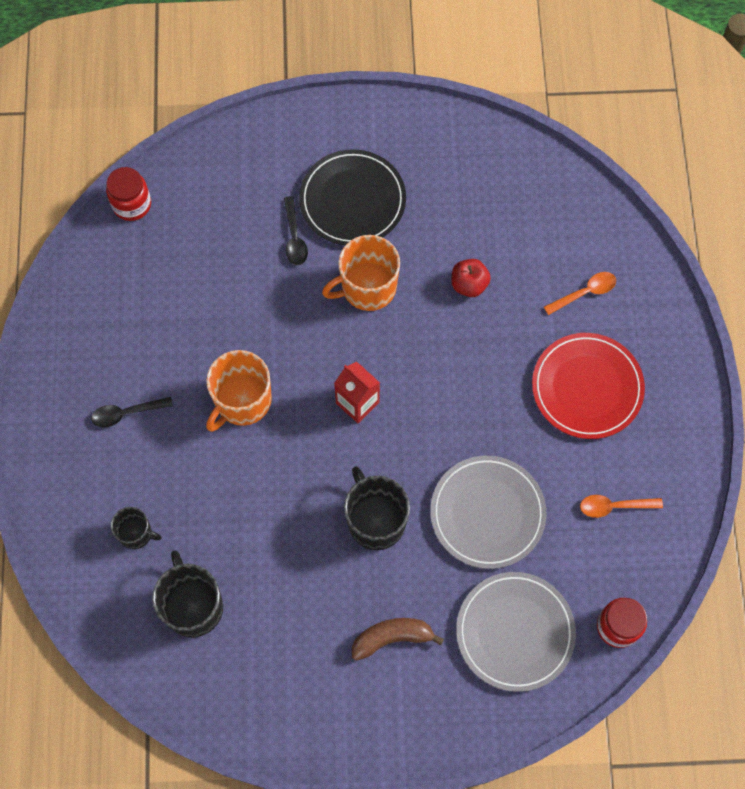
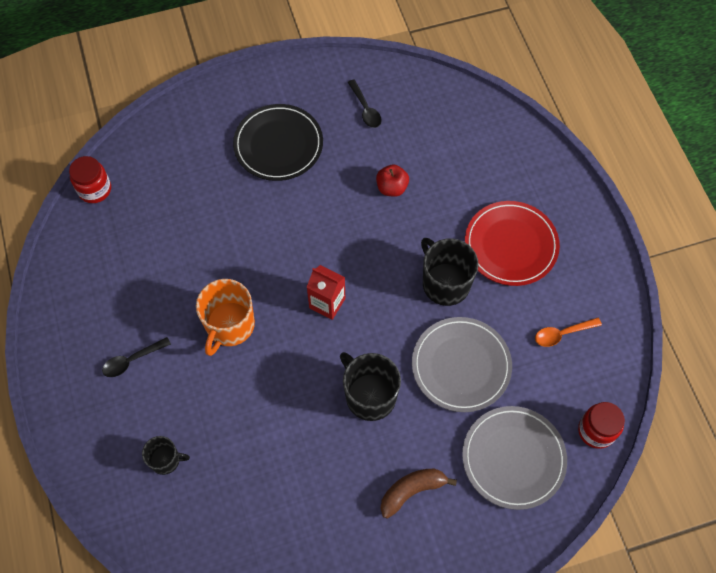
camera: 15 degrees left, 5 degrees down
(193, 606) = (232, 510): black mug -> black mug (445, 283)
(294, 237) = (238, 184): black spoon -> black spoon (365, 109)
(367, 287) = (309, 209): orange mug -> none
(584, 293) = (486, 172): orange spoon -> none

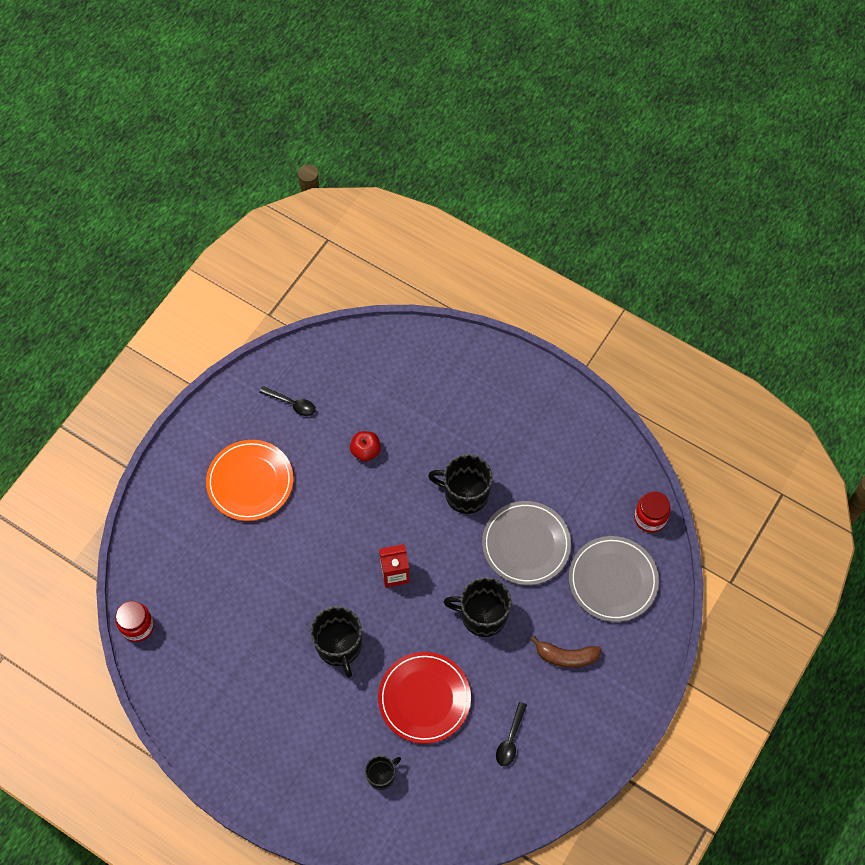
camera: 40 degrees left, 0 degrees up
(132, 360) = (291, 728): black spoon -> black spoon (510, 739)
(229, 326) = (339, 646): orange mug -> black mug
(278, 145) = (250, 482): black plate -> orange plate
(411, 491) = (566, 656): brown banana -> brown banana turned 105 degrees counterclockwise
(511, 245) = (487, 430): red plate -> red plate (424, 698)
(562, 334) = (574, 468): orange spoon -> none

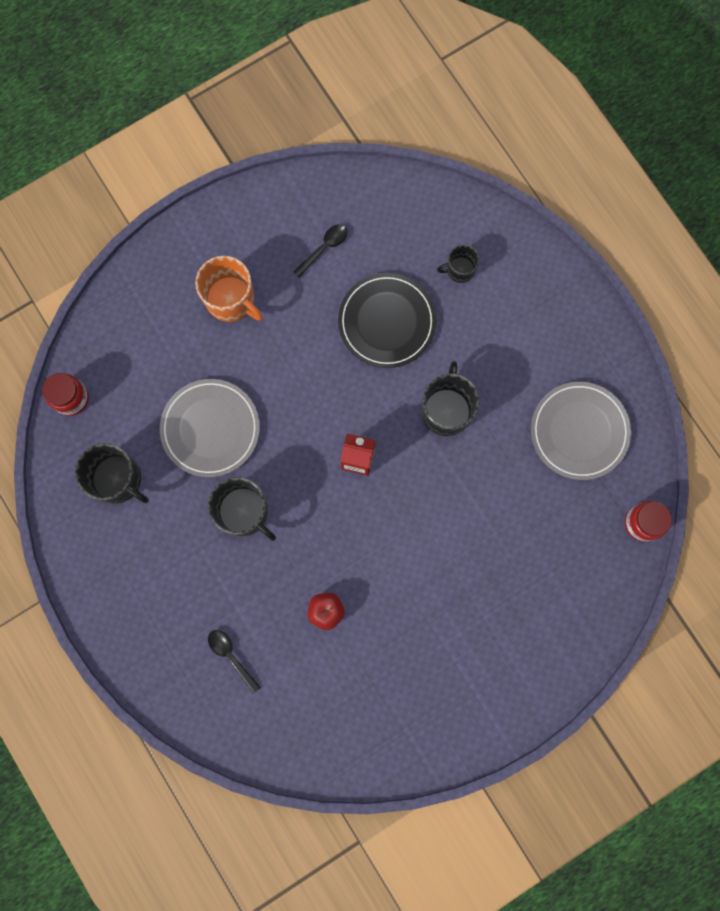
camera: 155 degrees left, 15 degrees up
(250, 482) = (465, 632): orange plate -> none
(291, 403) = (382, 708): black spoon -> black spoon (231, 656)
(424, 698) = (387, 322): red plate -> black plate
(482, 615) = (291, 376): black mug -> black mug (118, 480)
(566, 656) = (231, 300): brown banana -> orange mug
(613, 580) = (145, 353): grey plate -> grey plate (579, 431)

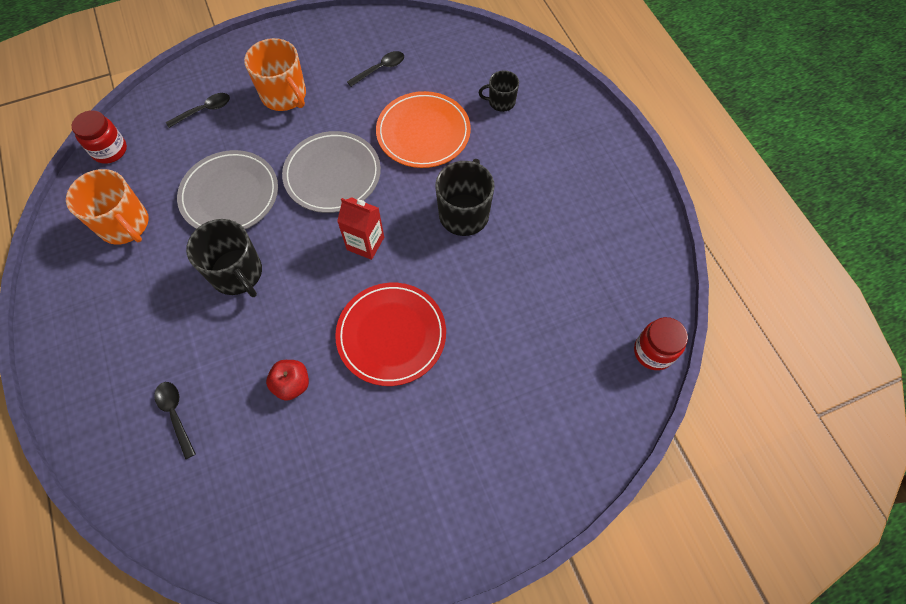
camera: 10 degrees right, 15 degrees down
(118, 480) = (125, 225): black mug -> orange mug
(152, 333) = (204, 111): none -> black spoon
(387, 322) = (423, 132): black plate -> orange plate
(404, 548) = (391, 335): none -> red plate
(579, 431) = (596, 253): grey plate -> grey plate (332, 174)

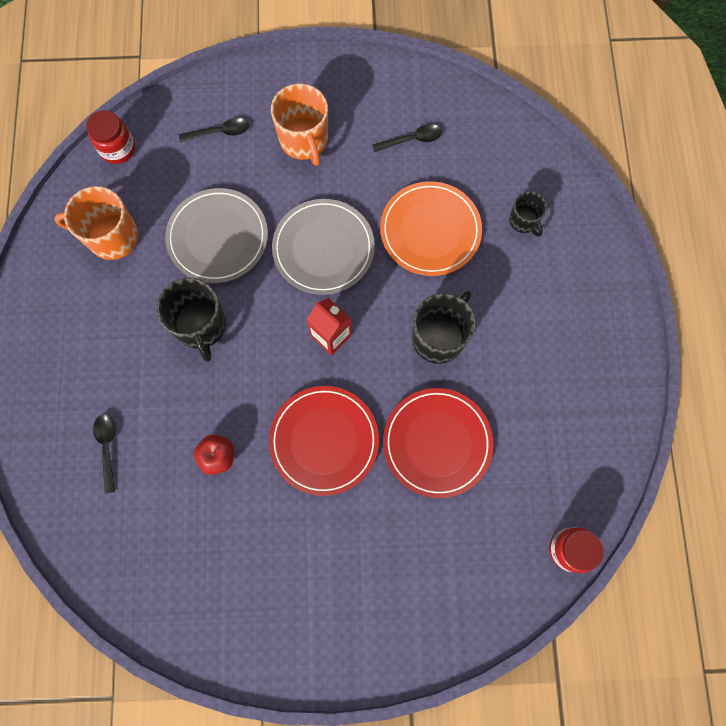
camera: 20 degrees right, 10 degrees up
(125, 225) = (112, 237): orange mug -> orange mug turned 120 degrees clockwise
(497, 301) = (437, 443): none -> red plate
(501, 102) = (524, 221): black mug -> black mug turned 135 degrees counterclockwise

